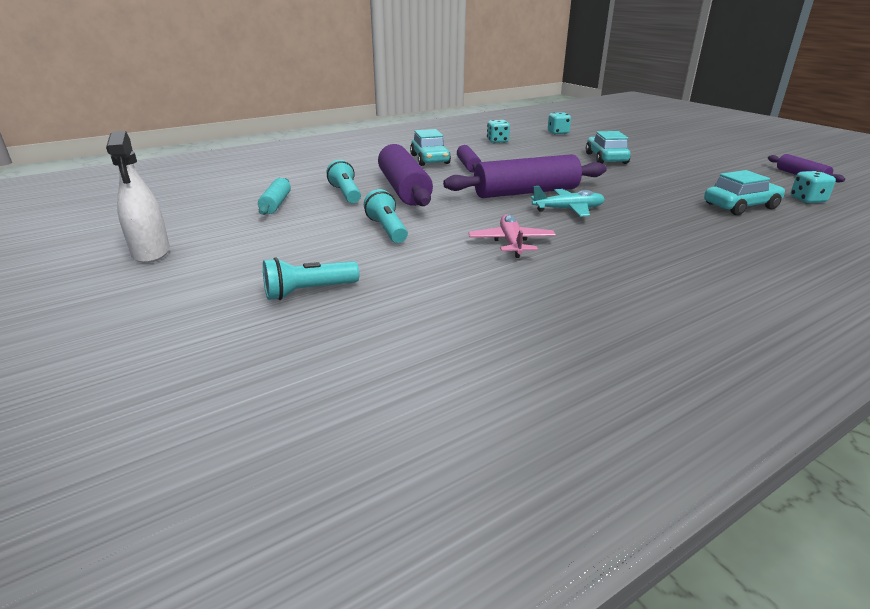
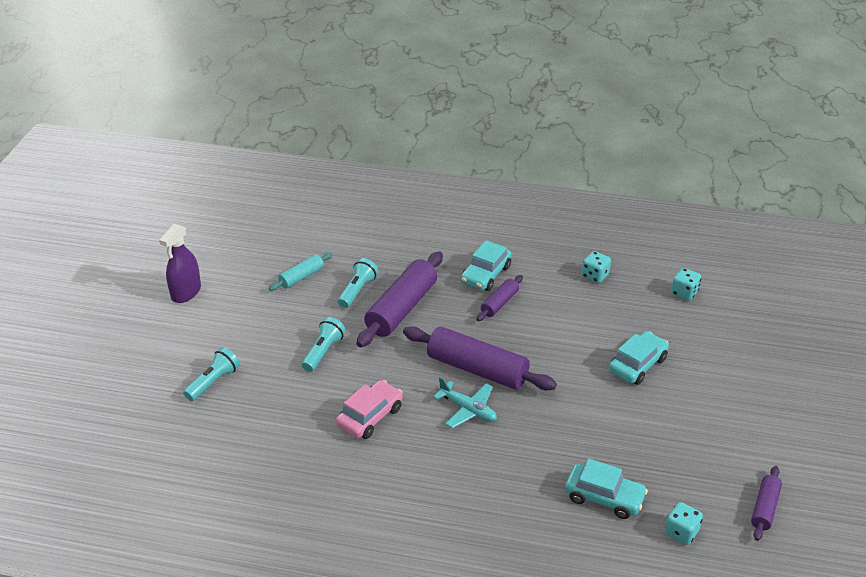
camera: 45 degrees right, 10 degrees up
(151, 252) = (186, 292): white spray bottle -> purple spray bottle
(309, 291) = (213, 382): turquoise flashlight -> turquoise flashlight turned 105 degrees clockwise
(511, 243) = (370, 416): pink plane -> pink car

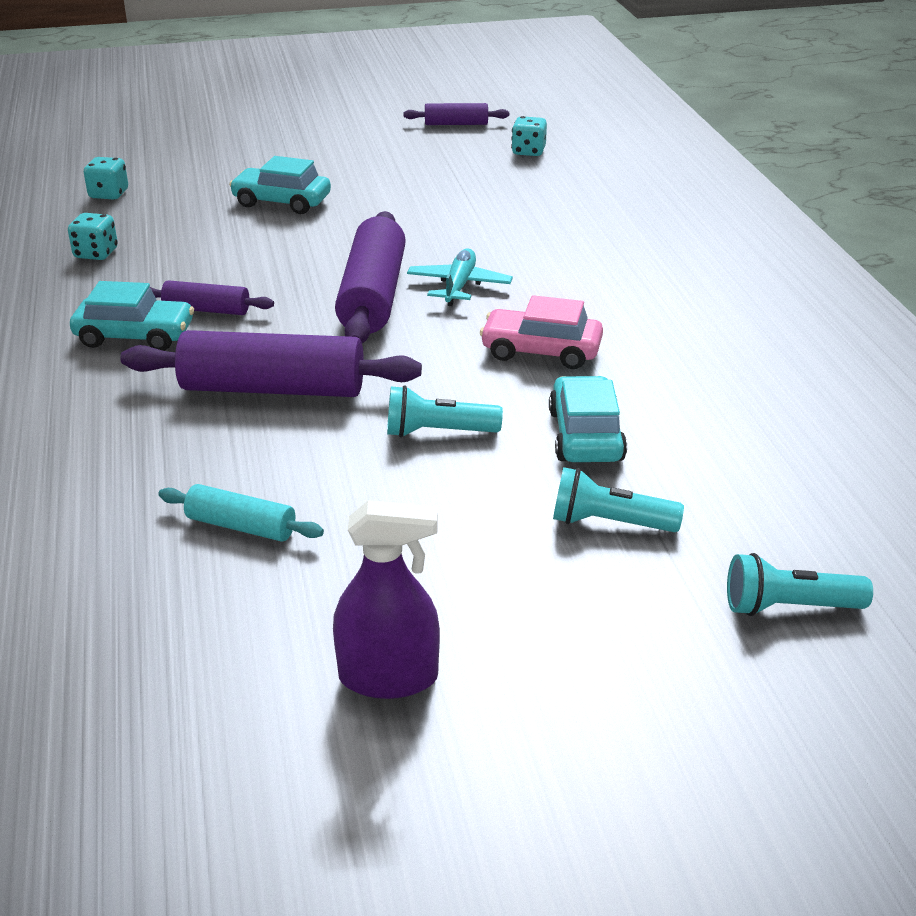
camera: 115 degrees left, 5 degrees down
(357, 290) = (248, 447): turquoise flashlight -> turquoise flashlight (789, 607)
(604, 497) = (521, 189): turquoise car -> turquoise car (585, 435)

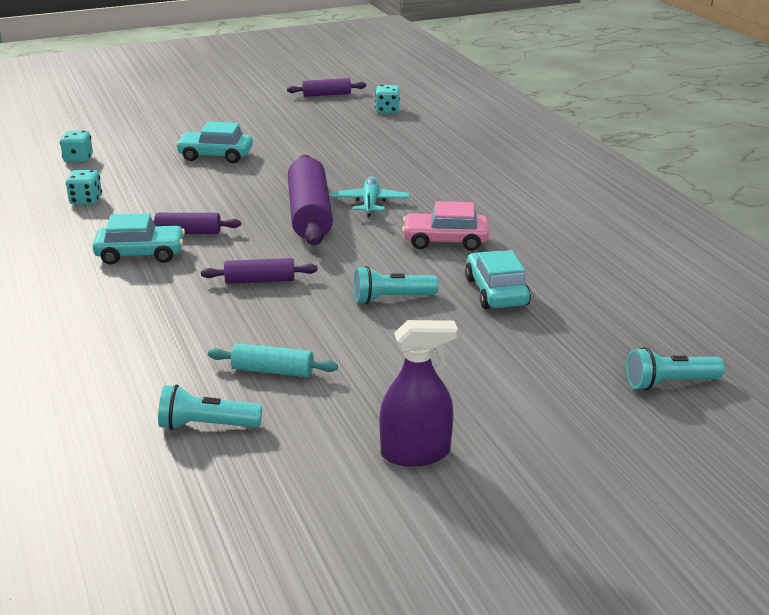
camera: 10 degrees left, 5 degrees down
(273, 389) = (260, 280): purple rolling pin -> purple rolling pin, size x0.52
(609, 523) = (532, 344): turquoise flashlight -> turquoise flashlight (207, 425)

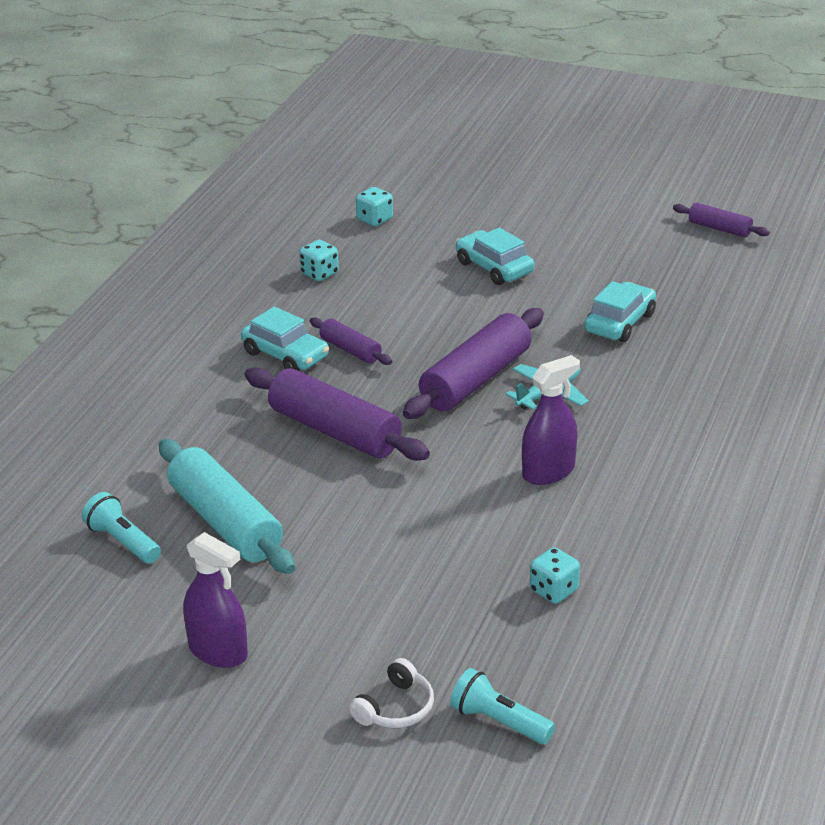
camera: 45 degrees right, 5 degrees up
(260, 280) = (335, 431): purple rolling pin -> purple rolling pin, size x1.92
(273, 371) = (226, 522): turquoise rolling pin -> turquoise rolling pin, size x1.92
(387, 110) = (751, 279): turquoise dice -> turquoise dice (554, 590)
(391, 298) = (408, 507): turquoise flashlight -> none
(445, 241) = (548, 472): pink car -> purple spray bottle
(496, 292) = (505, 550): turquoise car -> turquoise car (619, 323)
(597, 413) = (395, 708): none -> white headphones

